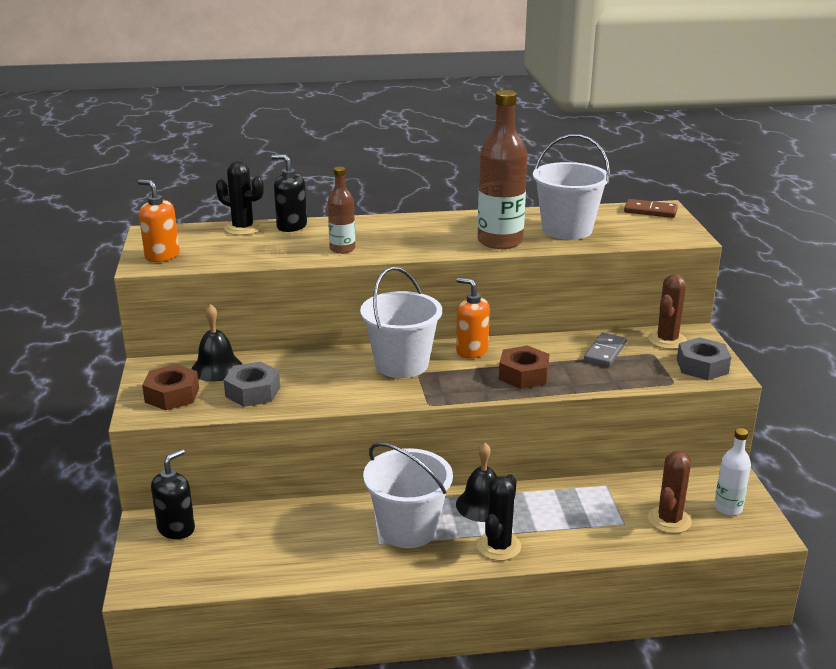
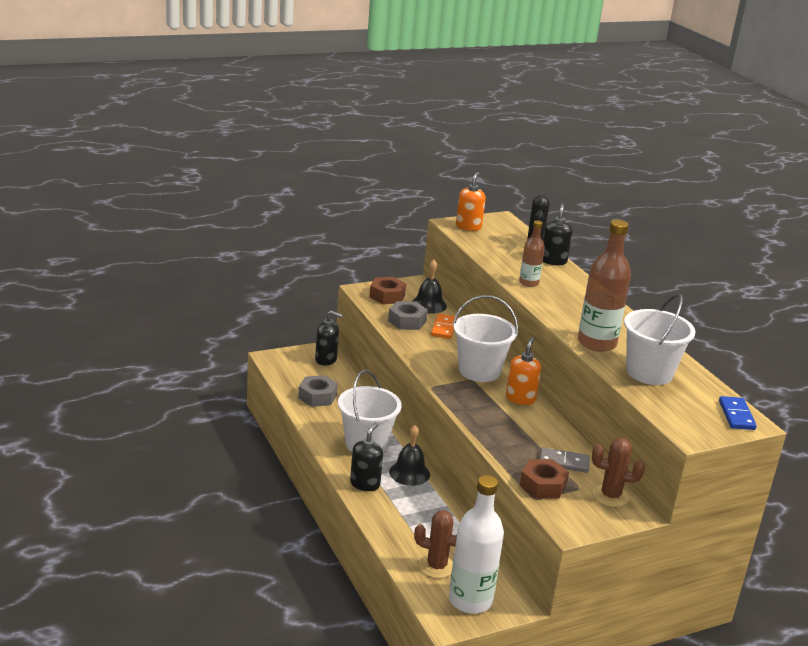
camera: 70 degrees right, 0 degrees up
(286, 368) = (444, 328): none -> orange domino
(498, 546) = (365, 484): black cactus -> black soap dispenser
(523, 375) = (498, 424): brown nut -> brown nut (543, 485)
(650, 211) = (736, 415): brown domino -> blue domino
(702, 366) = (574, 515): grey nut -> grey nut (317, 396)
(728, 508) = (470, 600): white bottle -> white bottle, size x1.81

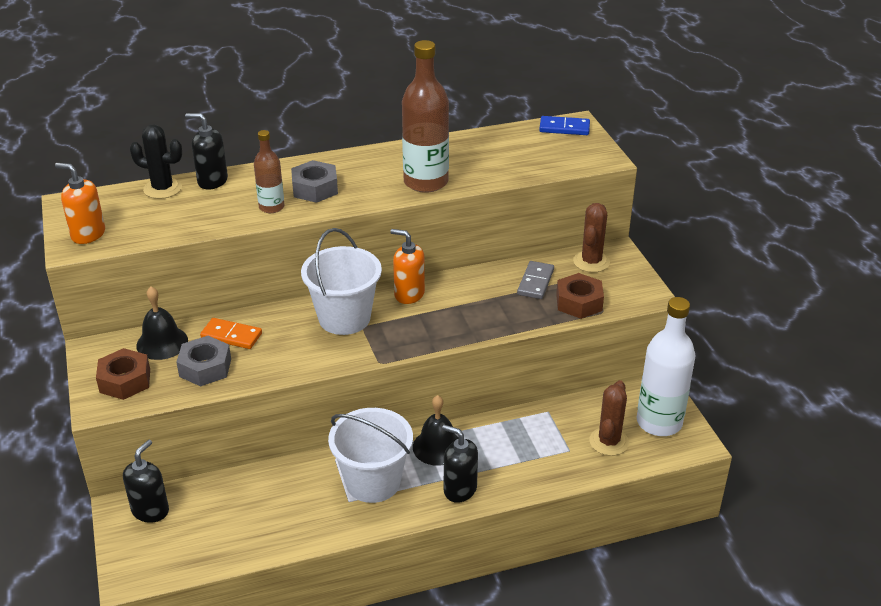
camera: 80 degrees left, 10 degrees up
(317, 396) = (251, 525): grey nut -> grey nut (315, 188)
(649, 372) = (488, 160): white bucket -> none

